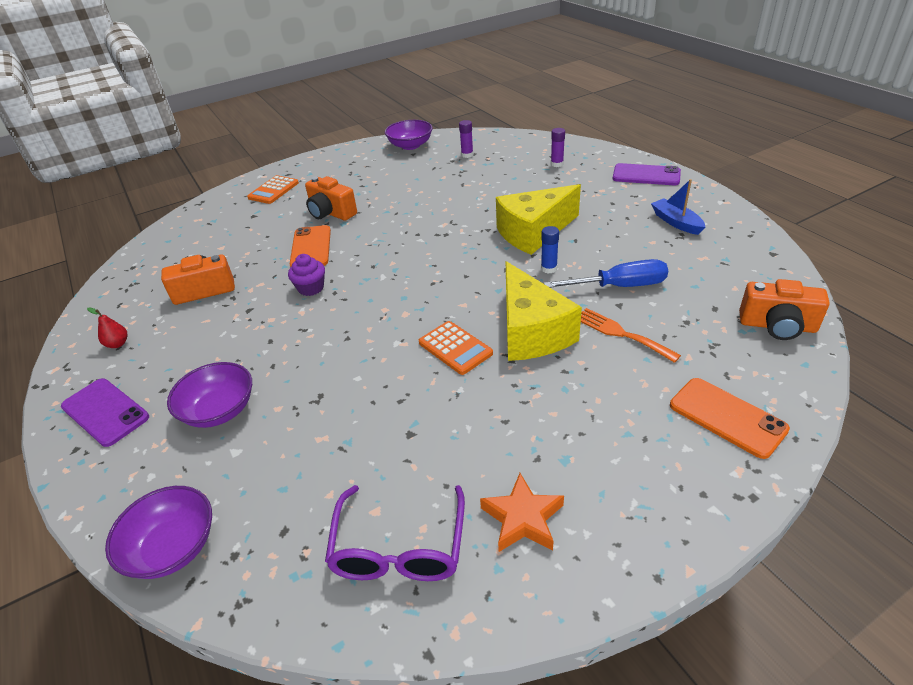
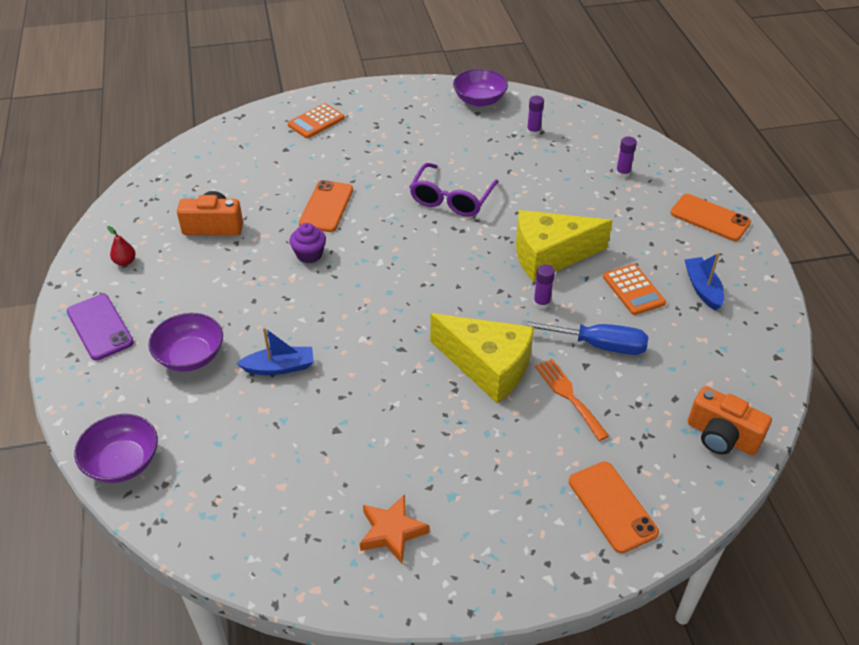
camera: 15 degrees right, 5 degrees up
(322, 392) = (279, 367): none -> blue boat
(331, 213) = (361, 169): orange camera -> none
(399, 548) = (287, 521): purple glasses -> purple glasses (451, 199)
(455, 348) = (411, 361): orange calculator -> orange calculator (633, 290)
(531, 331) = (487, 366): yellow cheese -> yellow cheese turned 60 degrees counterclockwise
(549, 268) = (541, 303): blue glue stick -> purple glue stick
(646, 175) = (710, 218): purple phone -> orange phone

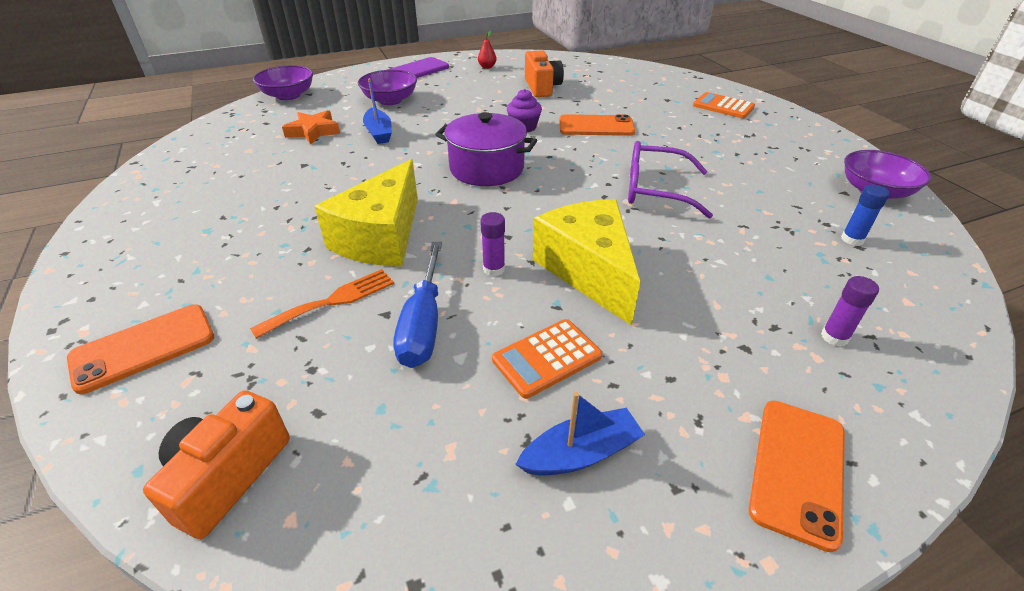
camera: 80 degrees right, 5 degrees down
(387, 290) = (487, 168): none -> purple pot
(392, 532) = (178, 203): orange star -> orange star (313, 131)
(533, 132) = (852, 239): purple glue stick -> blue glue stick

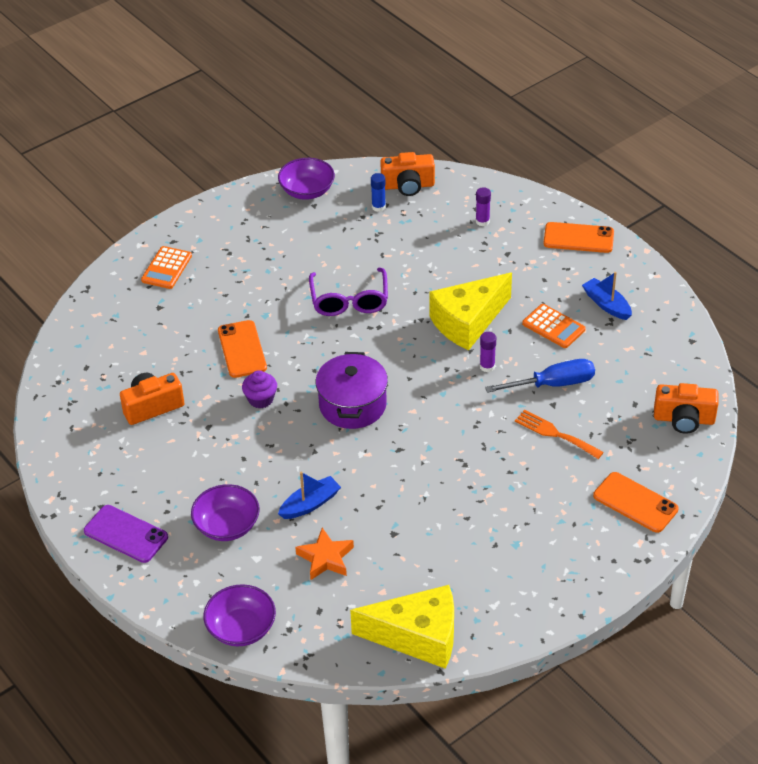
camera: 105 degrees left, 5 degrees up
(381, 237) = (478, 436): yellow cheese -> yellow cheese (417, 637)
(487, 67) = (97, 470): red pear -> none
(915, 274) = (408, 186): none -> orange camera

